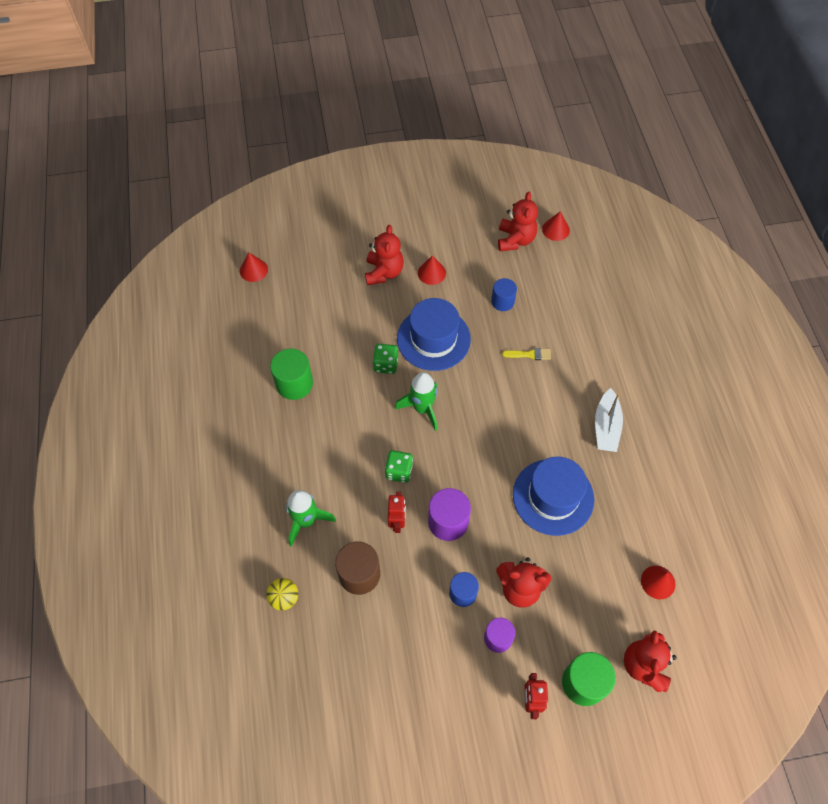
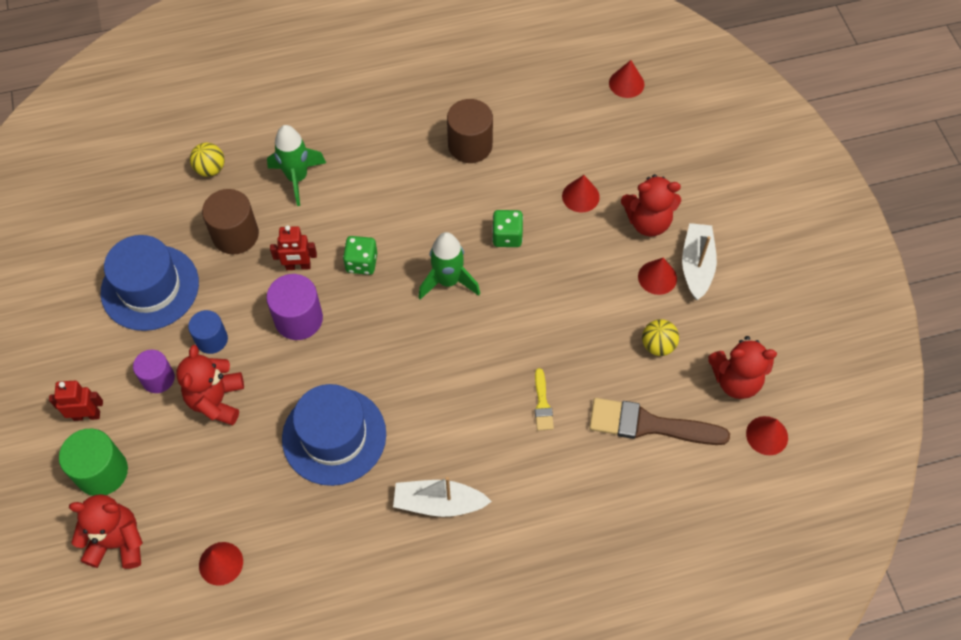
camera: 85 degrees right, 0 degrees up
(294, 384) = (470, 145): green cylinder -> brown cylinder
(355, 312) = (580, 196): none -> red cone
(424, 248) = (696, 265): none -> white boat
(433, 339) = (552, 287): blue hat -> blue hat (150, 287)
(486, 280) = (658, 345): none -> yellow ball
(502, 301) = (624, 367): blue cylinder -> none
(547, 292) = (649, 425): none -> brown brush

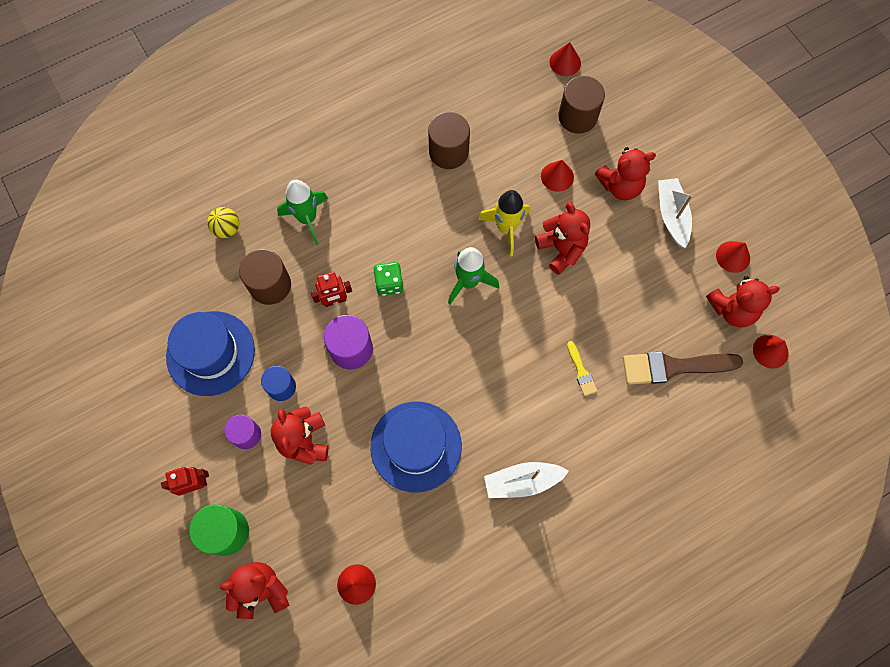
camera: 15 degrees left, 10 degrees up
(507, 236) = (506, 228): green dice -> yellow rocket
(561, 272) = (561, 249): none -> red teddy bear
(623, 141) = (577, 116): none -> brown cylinder
(657, 277) = (642, 234): red cone -> red cone (733, 256)
(658, 345) = (660, 295): yellow ball -> none

